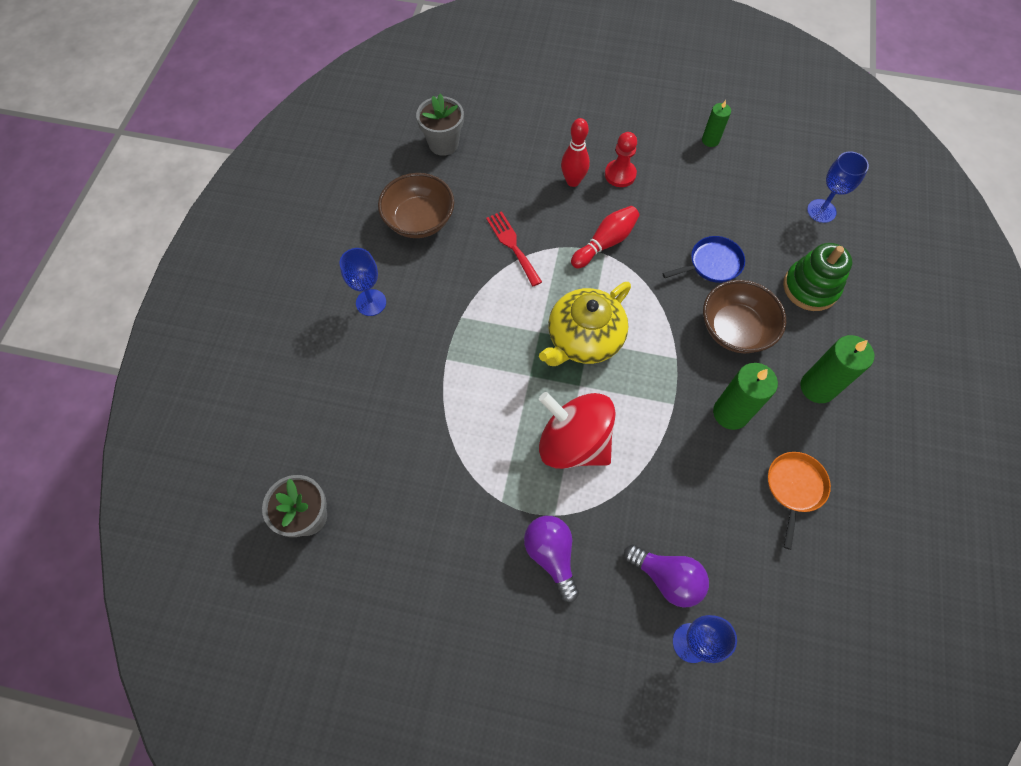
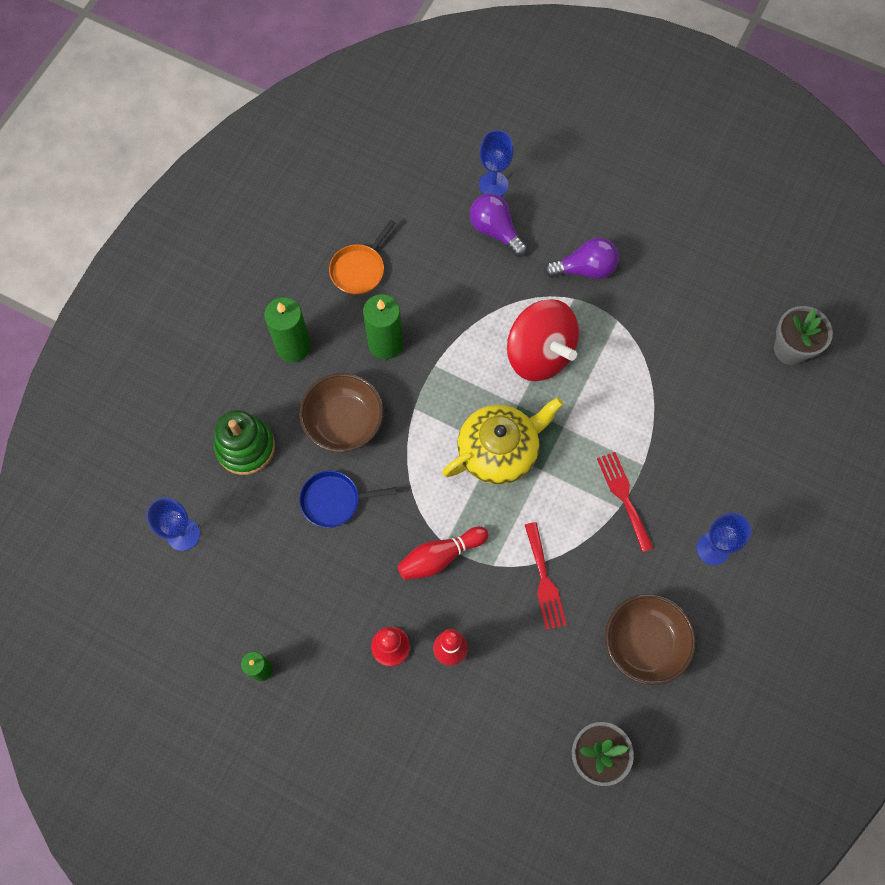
camera: 165 degrees left, 5 degrees up
(458, 326) = (624, 497): none -> red fork
(551, 555) = (585, 269): purple light bulb -> purple light bulb turned 90 degrees counterclockwise

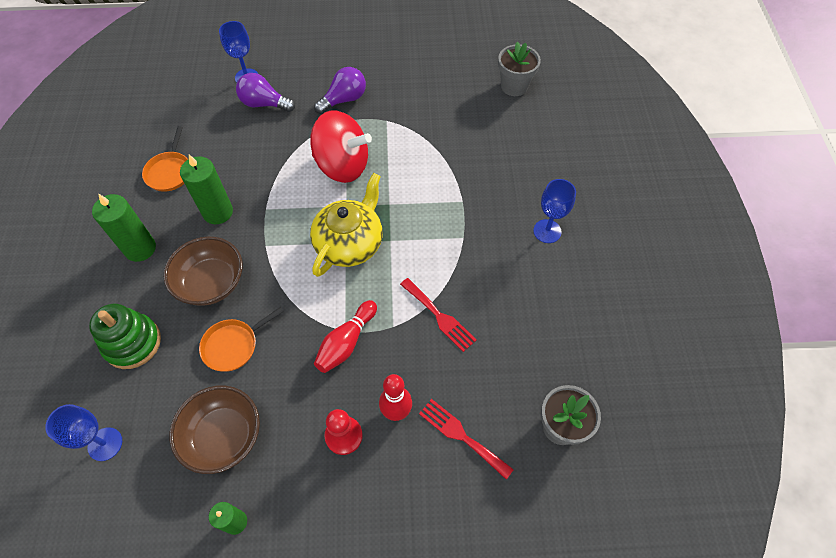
camera: 30 degrees left, 10 degrees down
(334, 501) = (233, 345): blue pan -> orange pan
(624, 497) = (462, 228): red fork -> red fork (461, 436)
(644, 643) = (542, 321): brown bowl -> brown bowl (223, 436)

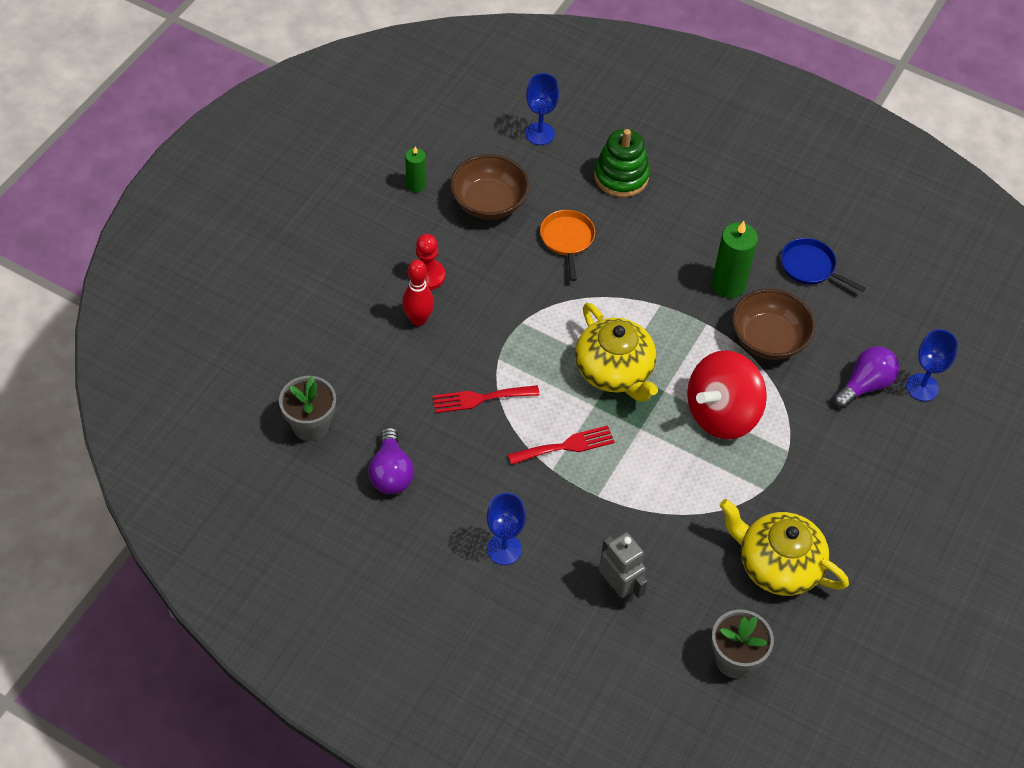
camera: 120 degrees right, 5 degrees down
(140, 248) = (723, 213): green candle -> none
(170, 172) = (810, 267): orange pan -> blue pan
(211, 283) = (645, 249): brown bowl -> brown bowl (768, 340)
(344, 100) = (824, 464): purple light bulb -> purple light bulb (391, 473)
(346, 342) = (509, 317): red bowling pin -> none
(436, 93) = (777, 565): none -> yellow teapot
(461, 436) = (362, 352): red fork -> red fork (566, 446)
(520, 157) = (618, 589): none -> grey robot

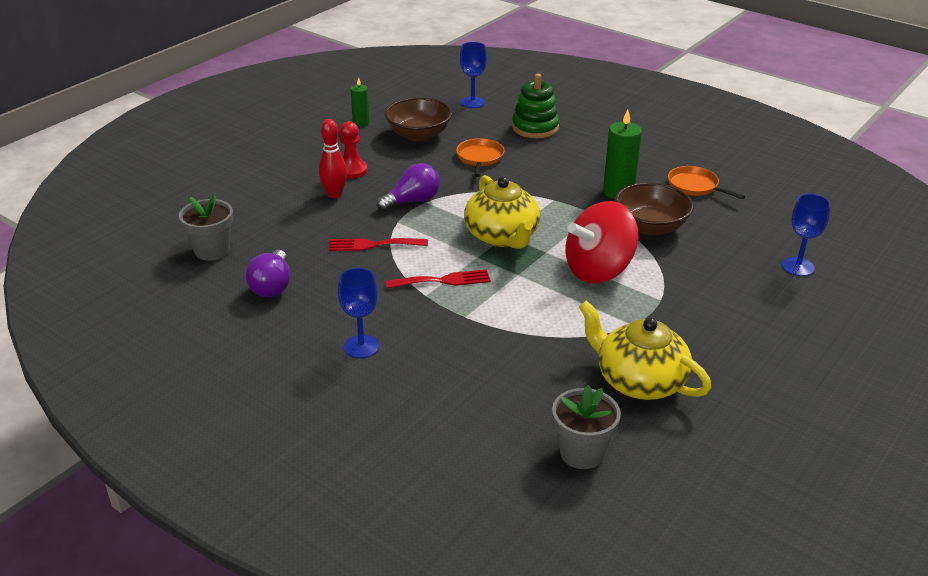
camera: 10 degrees right, 20 degrees down
(618, 589) = (468, 386): grey robot -> none
(810, 267) = (695, 186): blue pan -> orange pan
(865, 385) = (741, 261): purple light bulb -> purple light bulb (412, 201)

